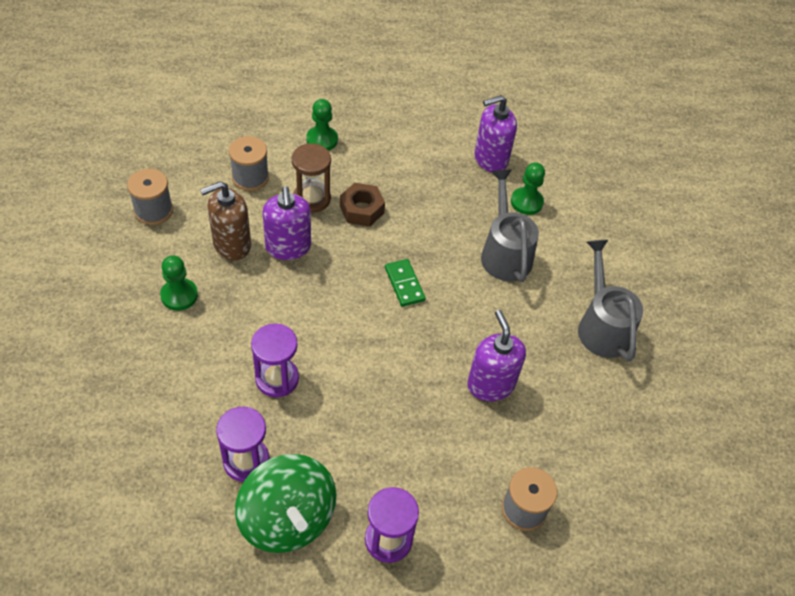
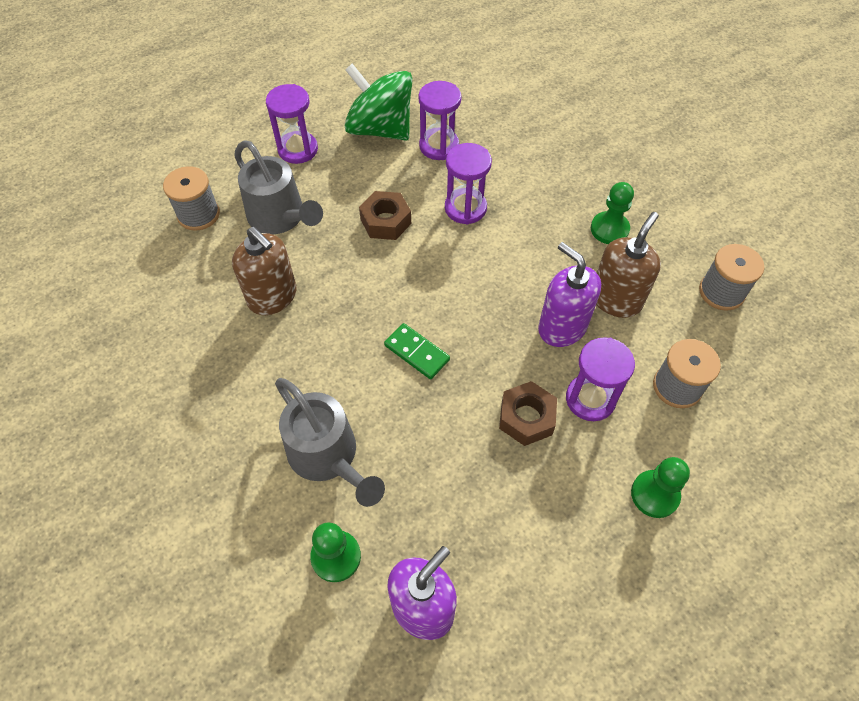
camera: 155 degrees right, 5 degrees up
(312, 199) = (590, 399): brown hourglass -> purple hourglass
(355, 404) = (386, 221): none -> brown nut
(490, 384) = (273, 297): purple soap dispenser -> brown soap dispenser
(601, 325) = (176, 422): grey watering can -> grey watering can (281, 218)

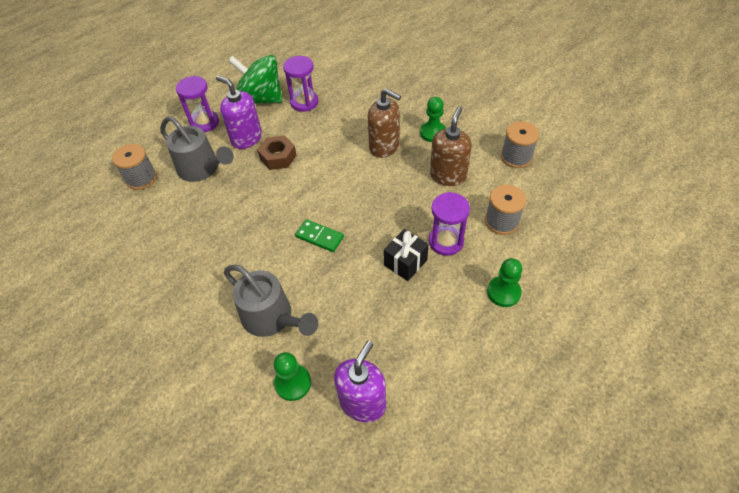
camera: 10 degrees left, 5 degrees down
(273, 297) = (208, 222): brown soap dispenser -> brown soap dispenser (384, 147)
(465, 208) = (332, 138): purple hourglass -> none
(526, 418) = (405, 262): brown nut -> black gift
(562, 327) = (416, 200): purple soap dispenser -> purple soap dispenser (246, 138)

